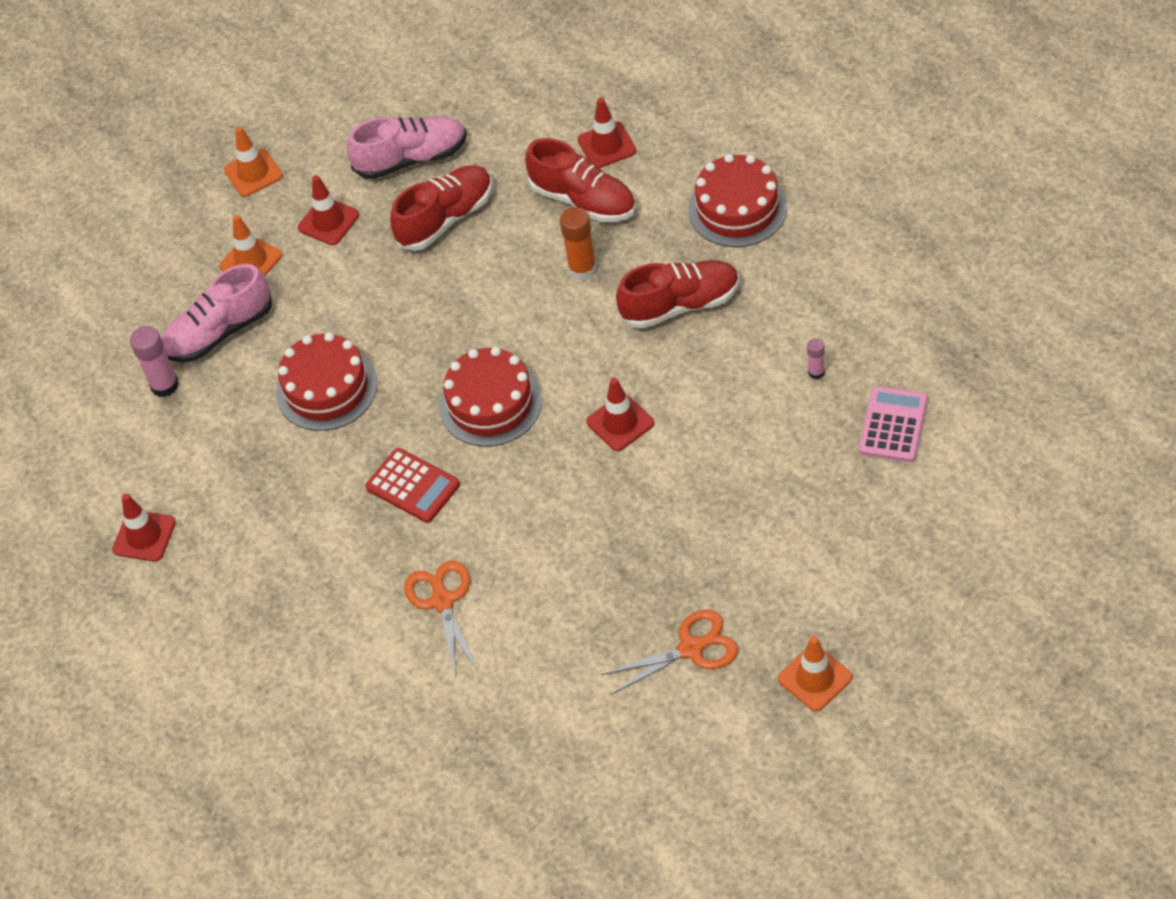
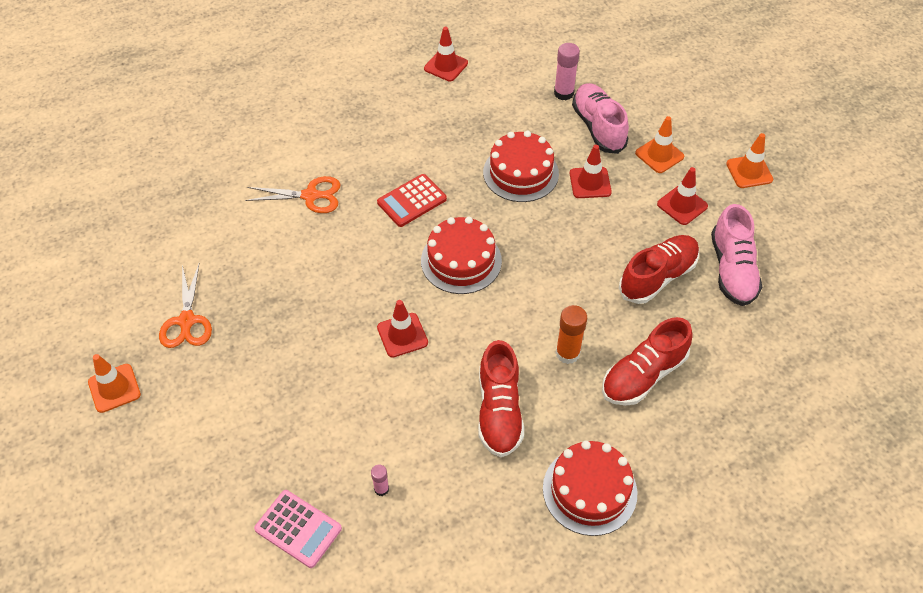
camera: 100 degrees right, 0 degrees up
(446, 218) = (658, 277): red shoe -> red shoe turned 105 degrees counterclockwise
(606, 145) = (702, 410): red traffic cone -> red traffic cone (590, 183)

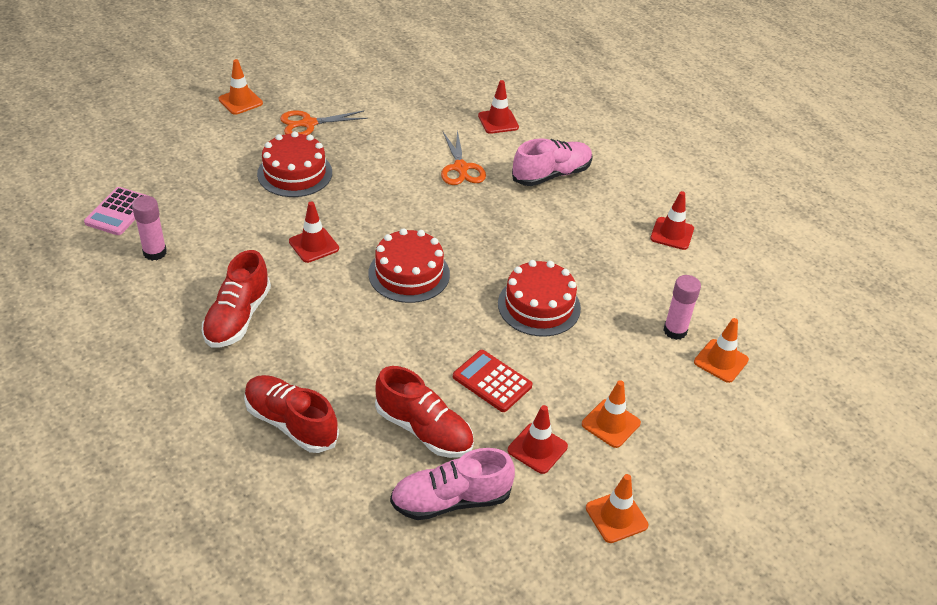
camera: 75 degrees right, 10 degrees down
(381, 489) = (155, 252): pink glue stick -> pink glue stick, size x1.78
(412, 201) = (475, 232): red calculator -> red calculator (492, 381)
(499, 411) = (237, 317): red shoe -> red shoe turned 60 degrees counterclockwise
(567, 353) = (310, 361): orange glue stick -> none
(589, 490) = (154, 389): red cake -> red cake (295, 173)
(590, 183) = (544, 363): red traffic cone -> red traffic cone (498, 121)
(598, 127) = (633, 365): pink shoe -> pink shoe (551, 175)
(600, 75) = (721, 361): none -> orange traffic cone

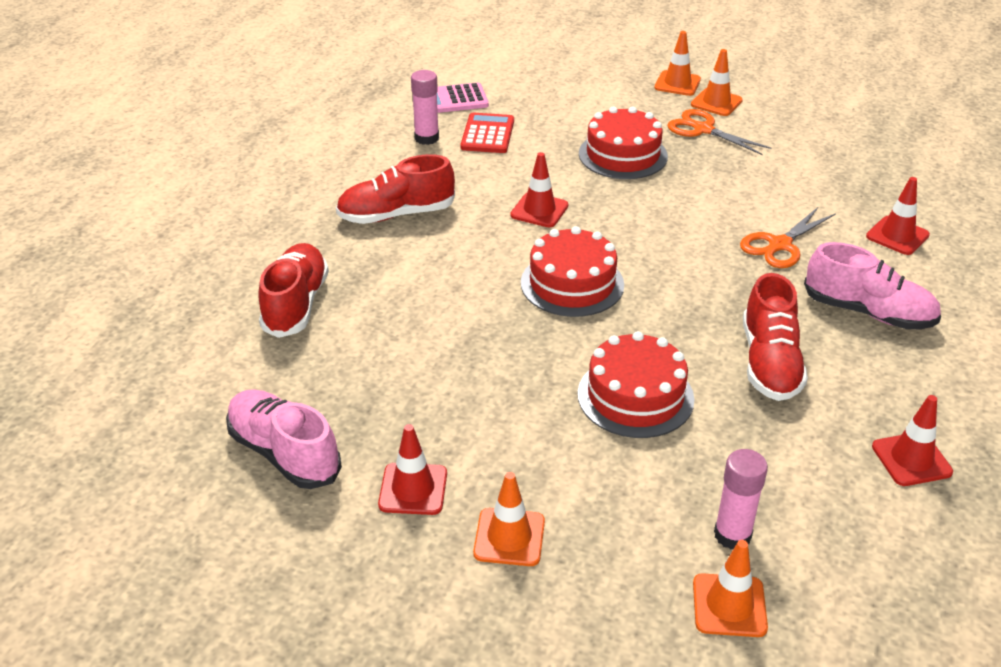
camera: 60 degrees right, 5 degrees down
(424, 430) = (363, 392): red shoe -> red shoe (769, 363)
(492, 381) = (479, 410): red calculator -> red calculator (487, 134)
(616, 516) = (366, 603): orange traffic cone -> orange traffic cone (716, 102)

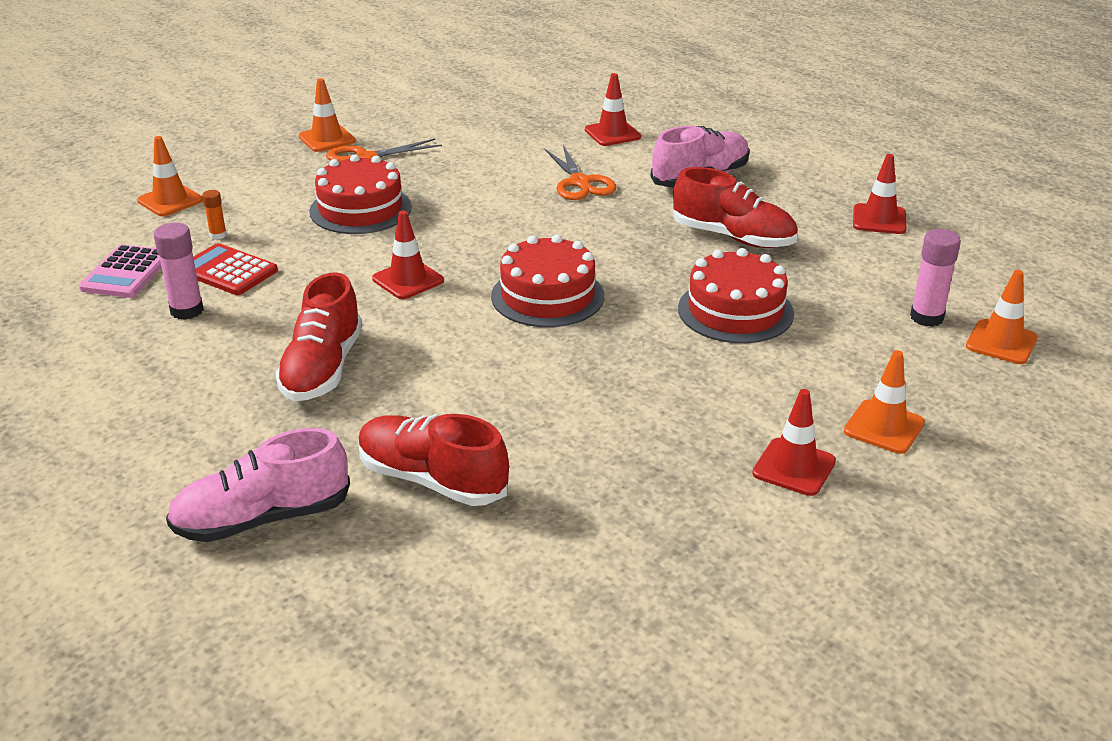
camera: 65 degrees left, 5 degrees down
(284, 453) = (693, 543): pink shoe -> pink shoe (262, 519)
(530, 113) = (218, 235): none -> orange glue stick
(677, 83) = (268, 146): orange traffic cone -> orange traffic cone (170, 200)

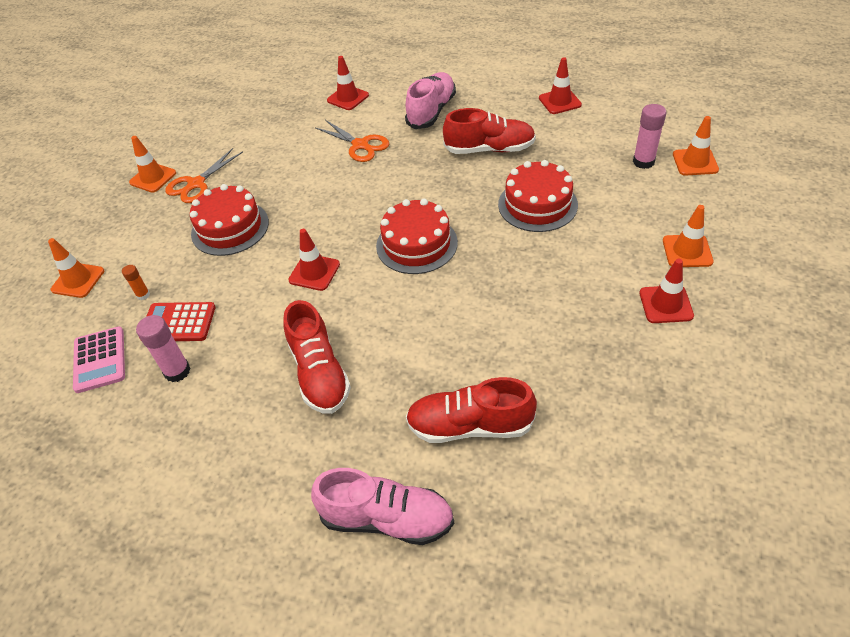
camera: 25 degrees left, 15 degrees up
(262, 519) = (387, 519): pink shoe -> pink shoe turned 120 degrees counterclockwise

